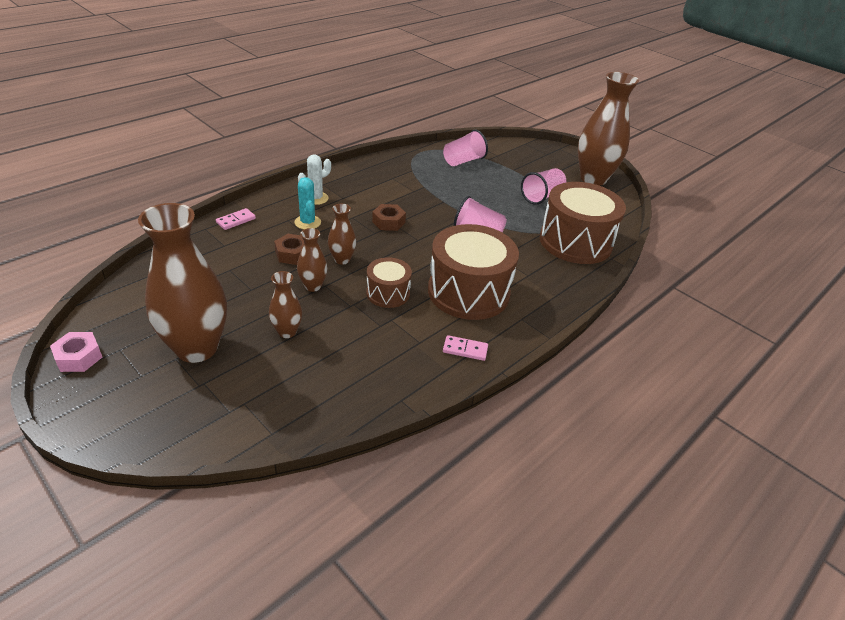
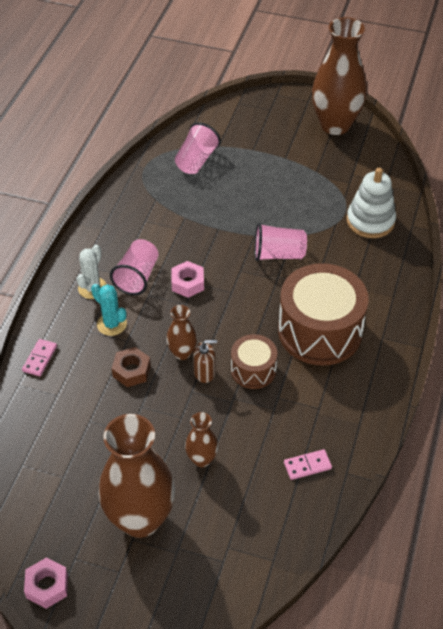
camera: 25 degrees left, 10 degrees up
(313, 286) = (182, 398): brown vase -> none
(347, 278) = (204, 372): none -> brown soap dispenser
(388, 222) = (187, 283): brown nut -> pink nut
(465, 350) = (360, 395): pink domino -> pink domino (307, 466)
(542, 196) = (304, 175): pink cup -> pink cup (137, 277)
(575, 242) = (370, 221): brown drum -> white stacking toy

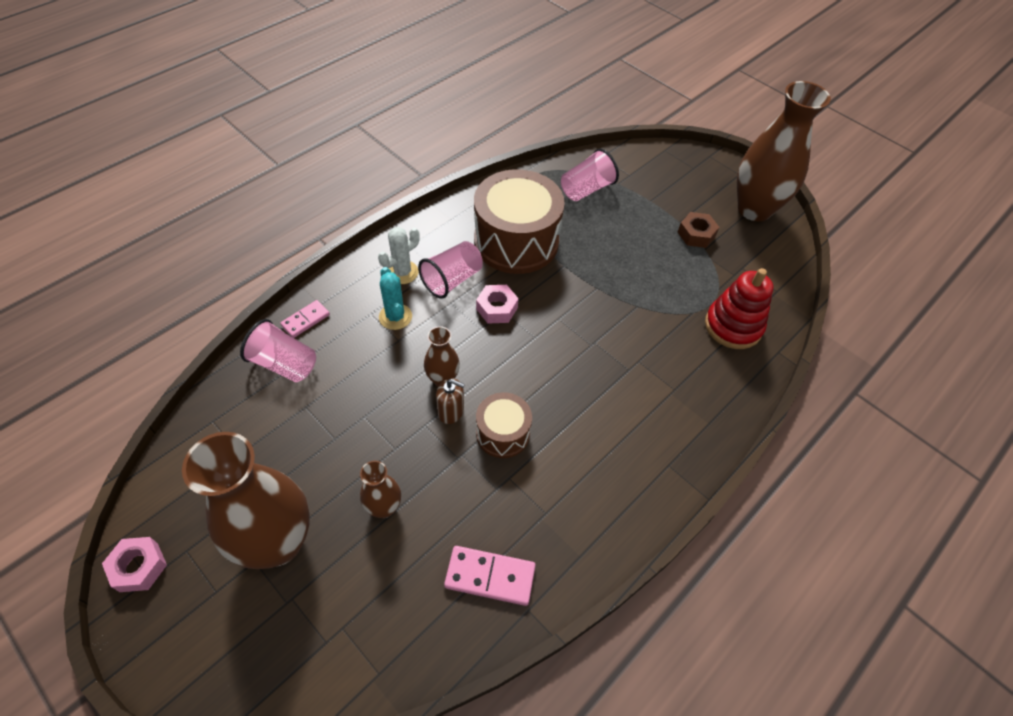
camera: 25 degrees right, 5 degrees up
(131, 371) = (381, 374): brown nut -> brown nut (696, 234)
(278, 254) = (609, 319): pink cup -> pink cup (284, 364)
(307, 466) = (490, 577): pink domino -> pink domino, size x1.53
(320, 331) = (602, 424): brown drum -> brown drum (516, 241)
(370, 221) = (733, 326): white stacking toy -> red stacking toy

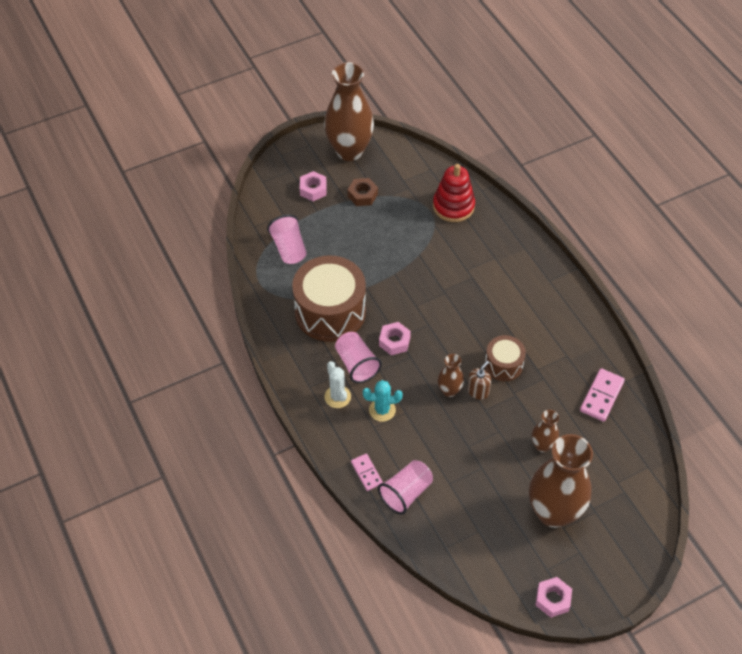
camera: 70 degrees left, 0 degrees up
(678, 191) = (313, 189): none -> pink nut

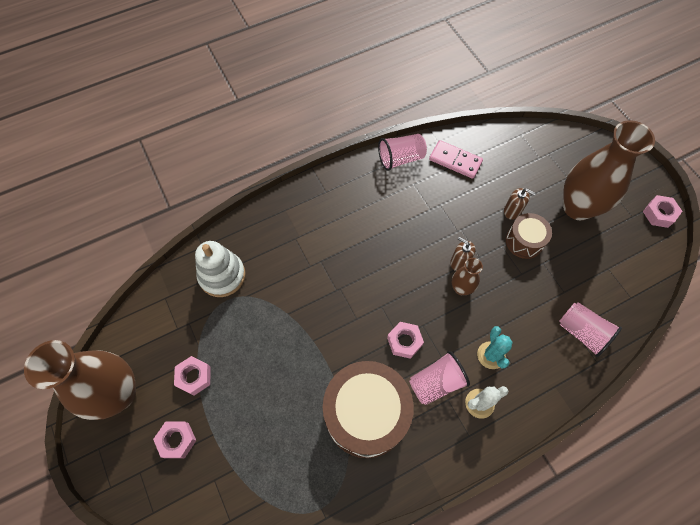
camera: 90 degrees left, 10 degrees up
(289, 248) = (270, 469): pink cup -> pink cup (400, 158)
(362, 195) = (194, 377): brown nut -> pink nut
(366, 473) = (567, 371): pink domino -> none
(453, 206) = (222, 275): red stacking toy -> white stacking toy
(503, 365) = (427, 237): brown drum -> brown drum (524, 241)
(542, 445) = (512, 211): brown vase -> brown soap dispenser

